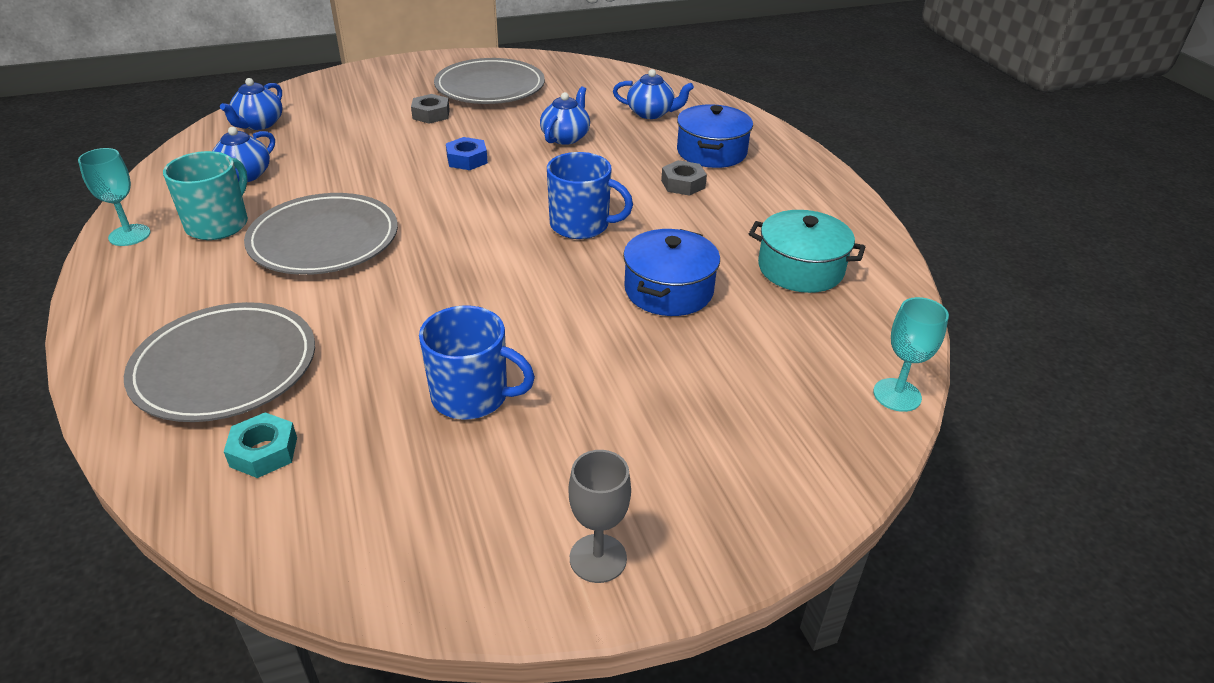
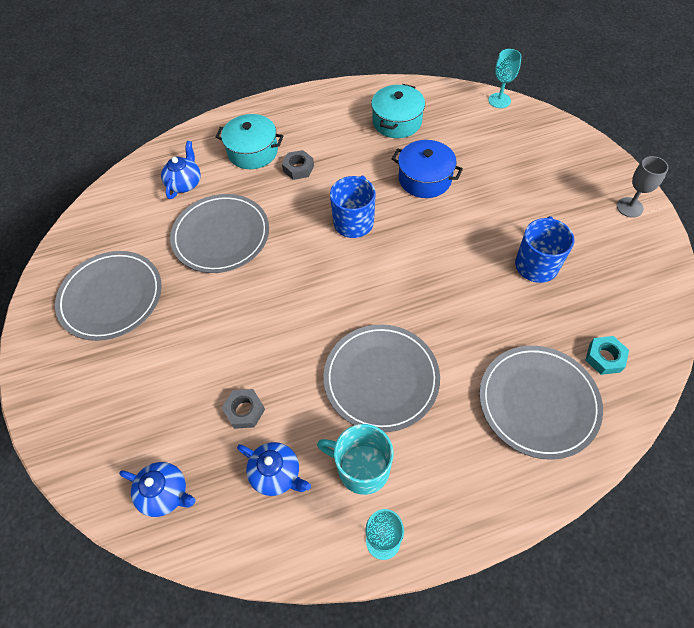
camera: 85 degrees left, 20 degrees up
(431, 114) = (164, 338): grey nut -> grey nut (244, 411)
(467, 159) = (255, 299): blue nut -> none
(566, 137) = (221, 236): blue teapot -> grey plate
(711, 152) = (253, 151): blue pot -> turquoise pot

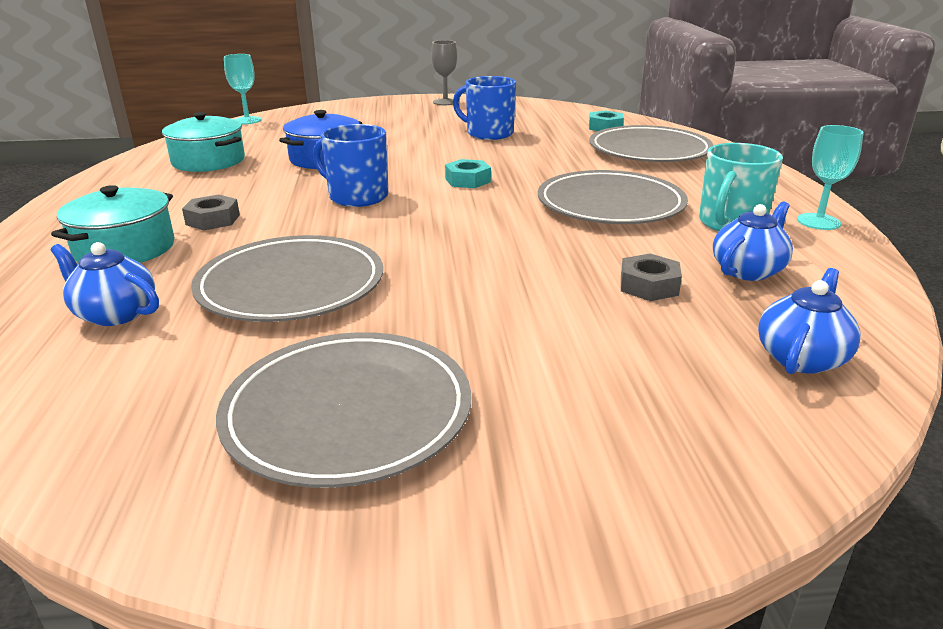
camera: 80 degrees left, 30 degrees down
(406, 276) = (467, 180): none -> turquoise nut

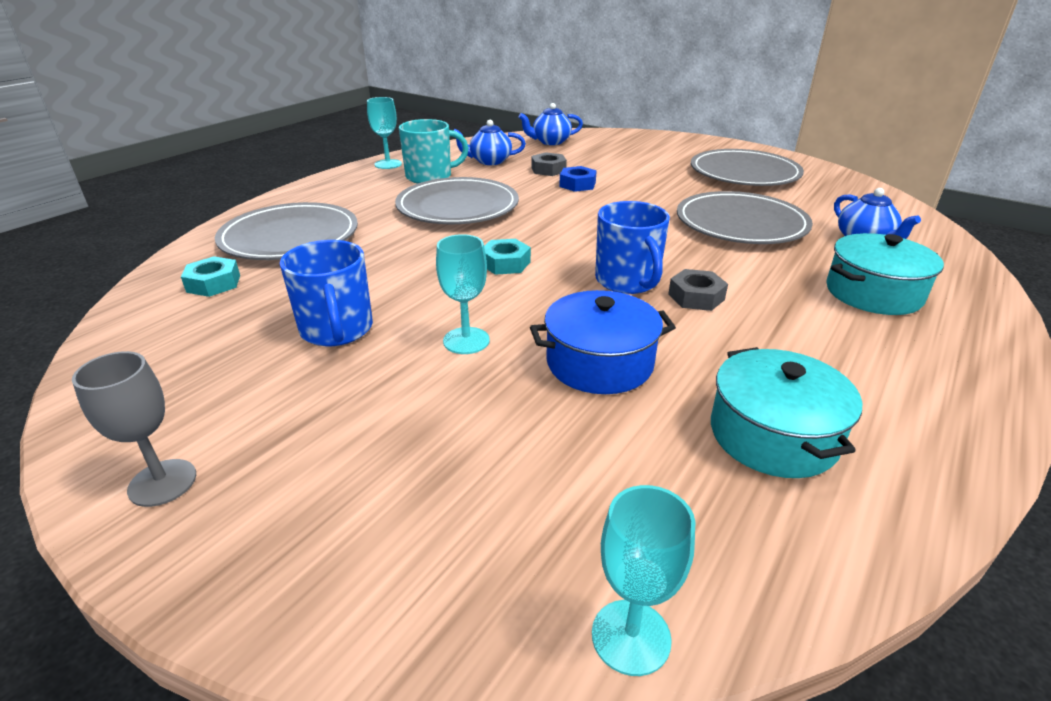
camera: 140 degrees left, 5 degrees up
(213, 220) = (786, 301): grey nut -> grey nut (696, 297)
(413, 147) = (466, 340): none -> turquoise goblet
(563, 274) = (577, 184): none -> blue nut

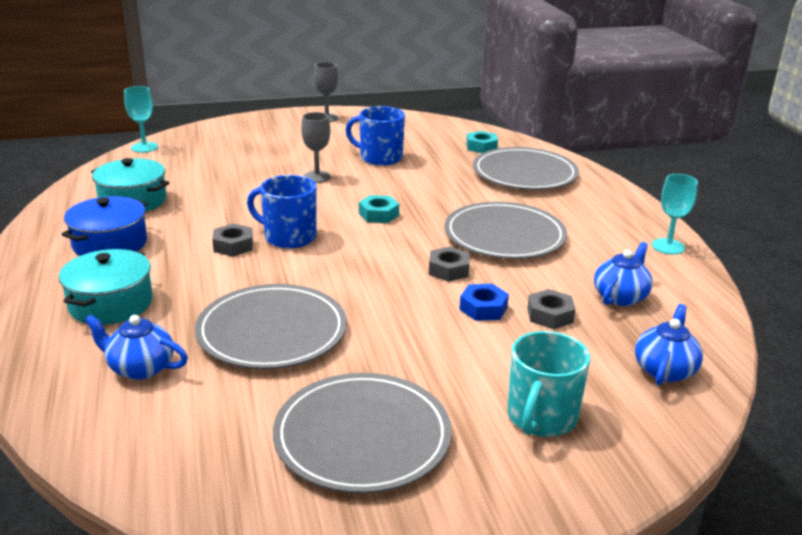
camera: 130 degrees right, 5 degrees down
(430, 177) = (602, 252): turquoise mug -> turquoise mug (541, 417)
(466, 340) = (317, 177): turquoise goblet -> grey goblet
(550, 206) = (448, 270): none -> grey nut
(599, 363) = (241, 194): blue pot -> blue pot (110, 244)

